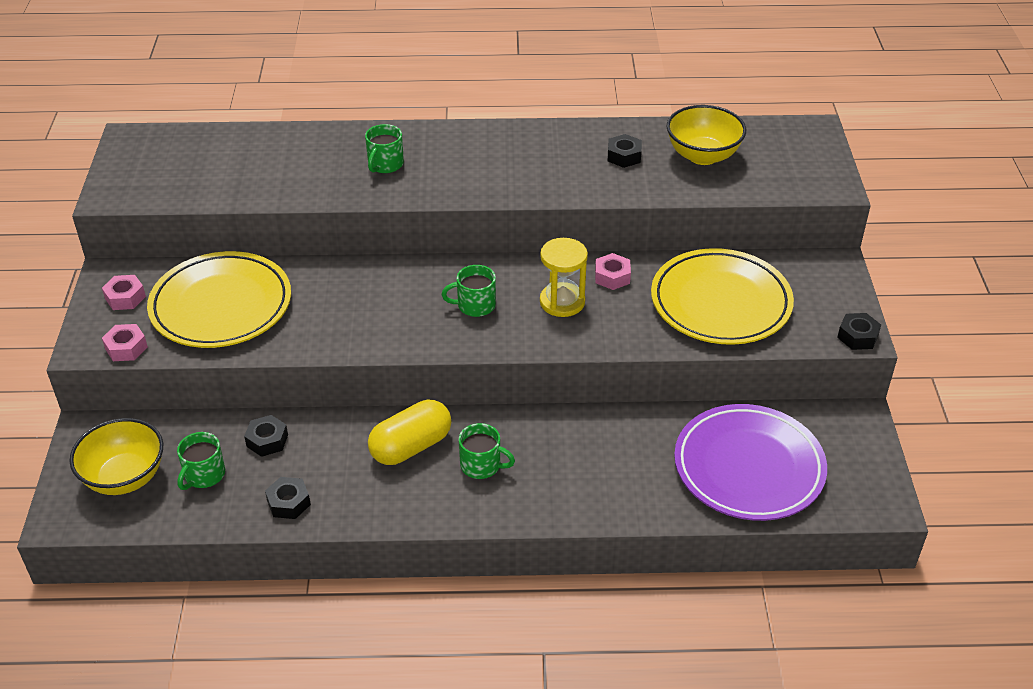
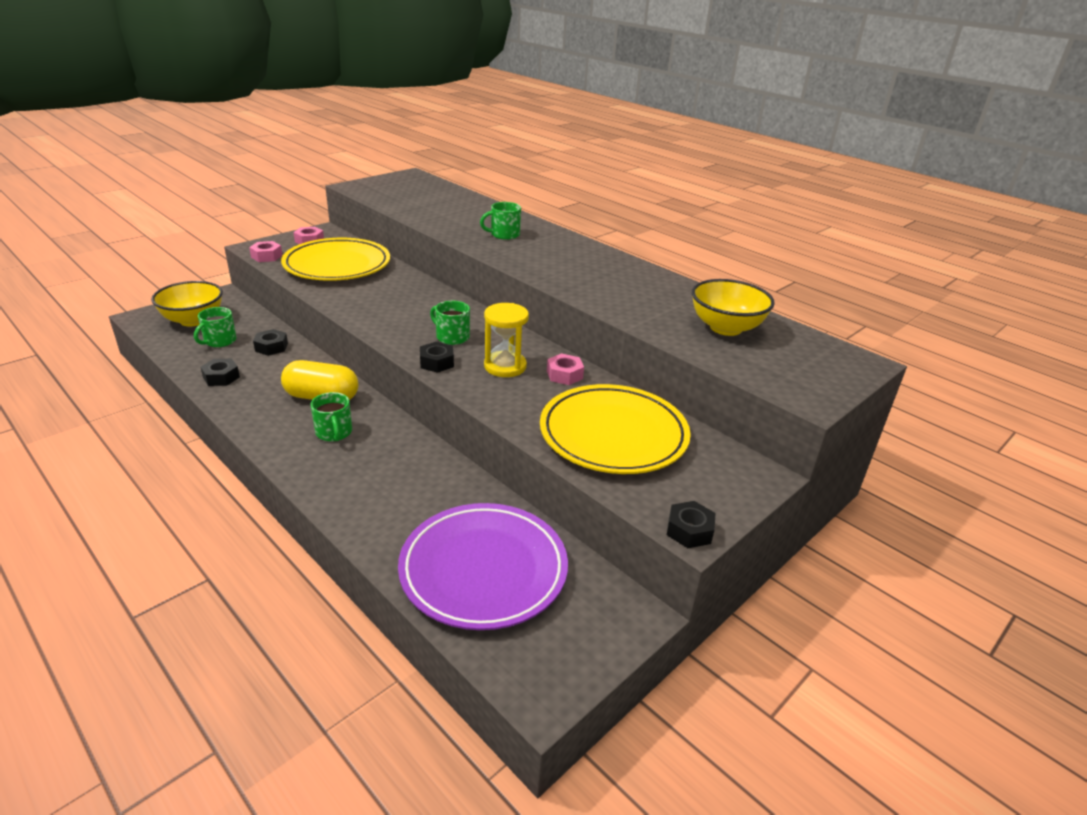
camera: 45 degrees right, 10 degrees down
(204, 475) = (219, 341): green mug -> green mug turned 45 degrees counterclockwise
(624, 156) = (662, 300): black nut -> black nut (437, 362)

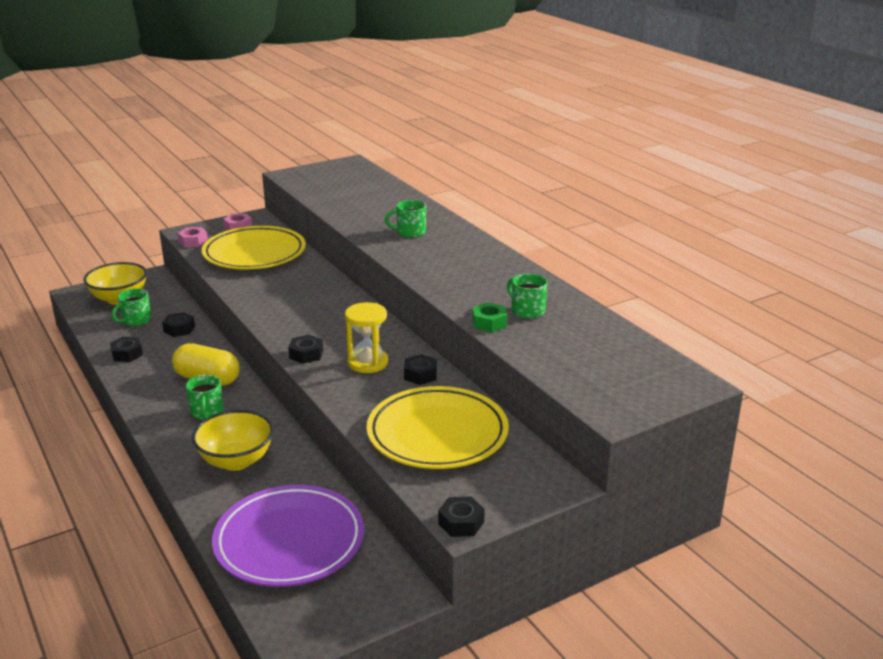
camera: 15 degrees right, 5 degrees down
(452, 337) = (331, 331): green mug -> green mug (527, 311)
(564, 375) = (420, 375): pink nut -> black nut
(632, 316) = (489, 323): none -> green nut
(725, 328) = (577, 340): yellow bowl -> yellow bowl (236, 461)

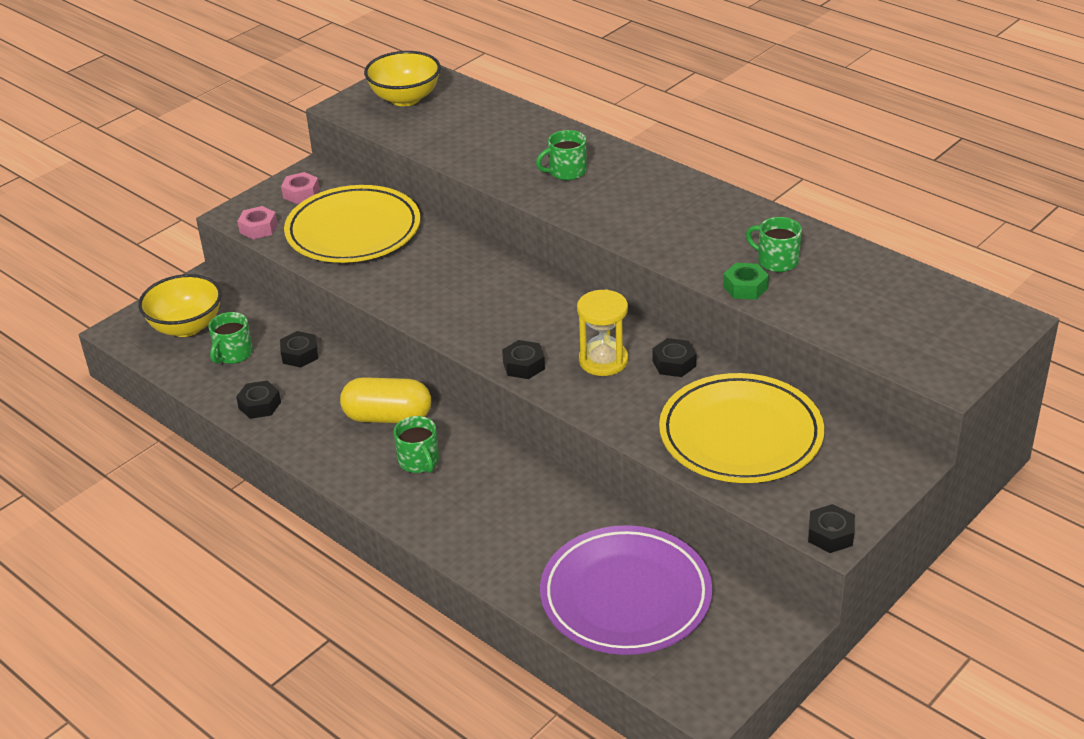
camera: 15 degrees left, 10 degrees up
(236, 461) = (499, 515): yellow bowl -> yellow bowl (405, 98)

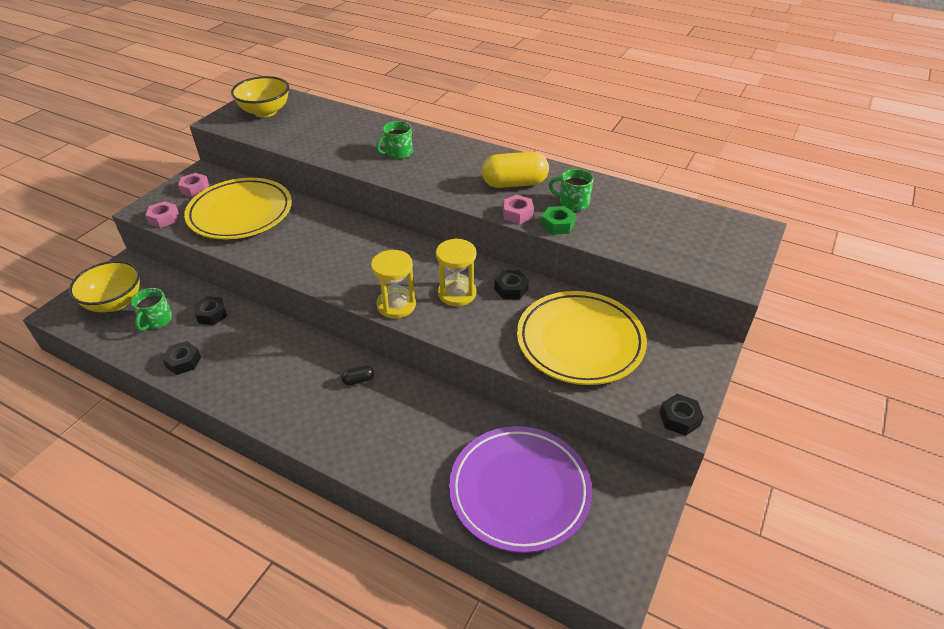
camera: 15 degrees left, 5 degrees up
(388, 417) = (291, 358): yellow capsule -> yellow capsule (514, 184)
(419, 461) = (323, 393): green mug -> none
(464, 453) = (358, 380): none -> black capsule
(524, 365) = (396, 305): black nut -> yellow hourglass
(698, 268) = (517, 214): none -> pink nut

